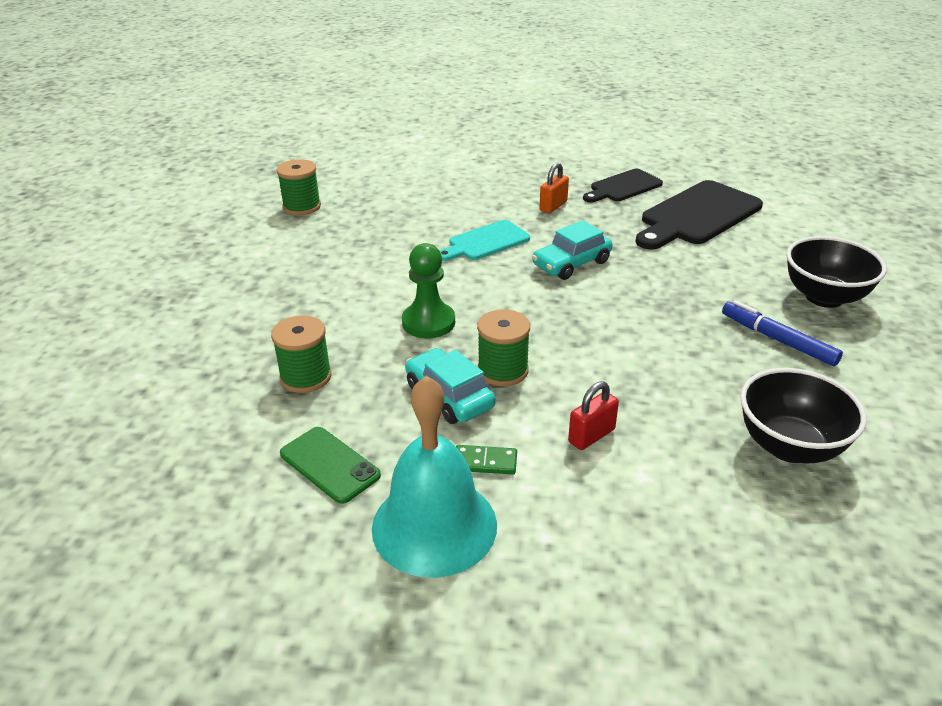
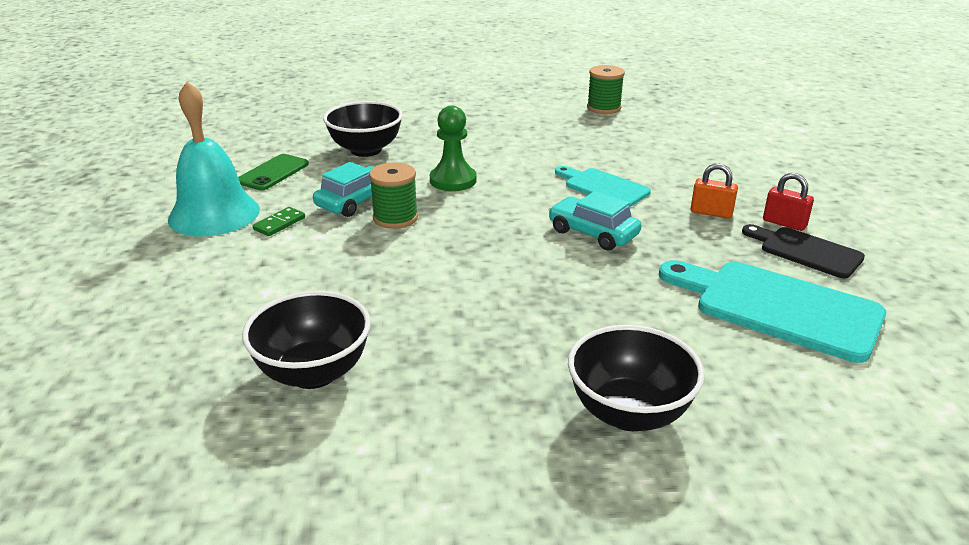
camera: 75 degrees right, 5 degrees down
(306, 377) = (366, 150): green spool -> black bowl
(485, 462) = (279, 224): green domino -> green domino turned 45 degrees clockwise
(591, 436) = (316, 264): red padlock -> red padlock (784, 223)
(697, 215) = (778, 308): black cutting board -> turquoise cutting board
(777, 340) = (506, 369): blue marker -> none

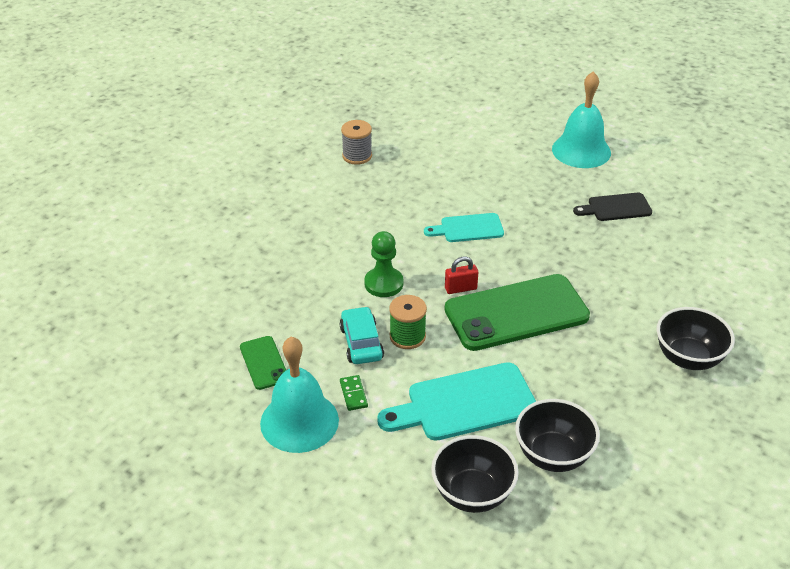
camera: 50 degrees left, 10 degrees up
(366, 150) = (283, 299): black bowl -> black bowl (472, 494)
(519, 259) = (516, 313): none -> green phone
(593, 233) = (518, 267): turquoise car -> none
(603, 108) = (357, 156): green spool -> grey spool
(711, 213) = (544, 210): orange padlock -> none
(778, 308) = (654, 254): turquoise cutting board -> turquoise cutting board (465, 404)
(784, 223) = (583, 194): red padlock -> red padlock (460, 288)
(852, 195) = (581, 150): none -> turquoise bell

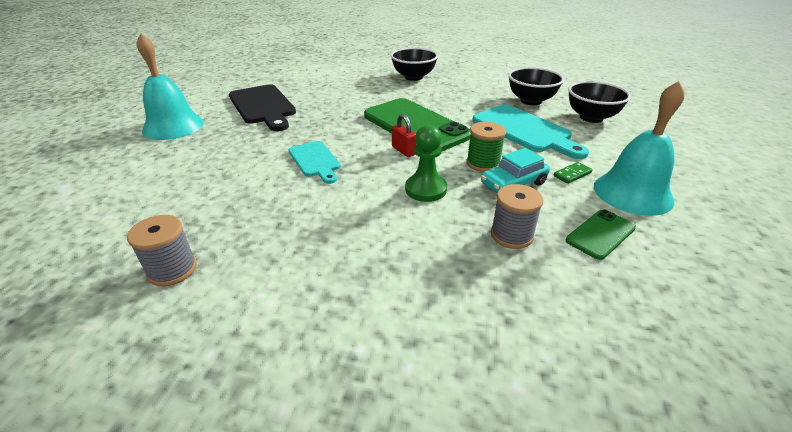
camera: 110 degrees left, 5 degrees down
(295, 311) = (511, 235): none -> grey spool
(616, 208) = (263, 106): black cutting board -> black cutting board, size x1.67

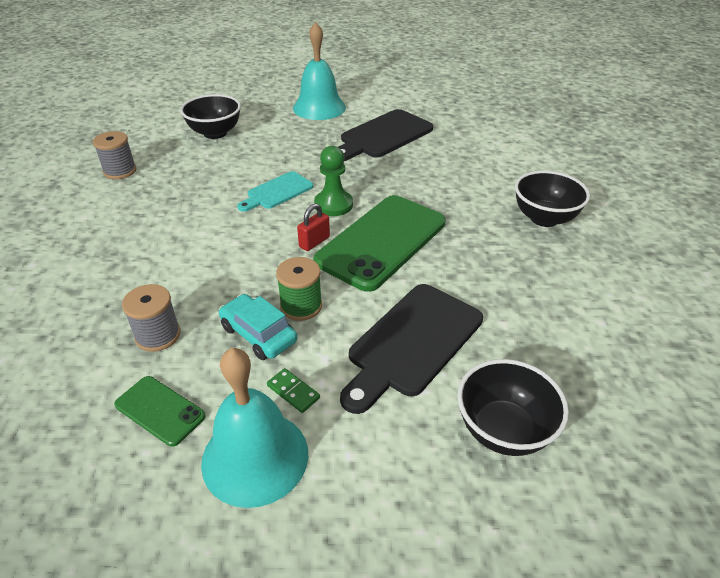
camera: 75 degrees right, 5 degrees up
(425, 189) = (236, 268): green pawn -> green pawn (333, 205)
(524, 130) = (412, 343): turquoise cutting board -> black cutting board
(531, 101) = (532, 349): black bowl -> black bowl (215, 133)

